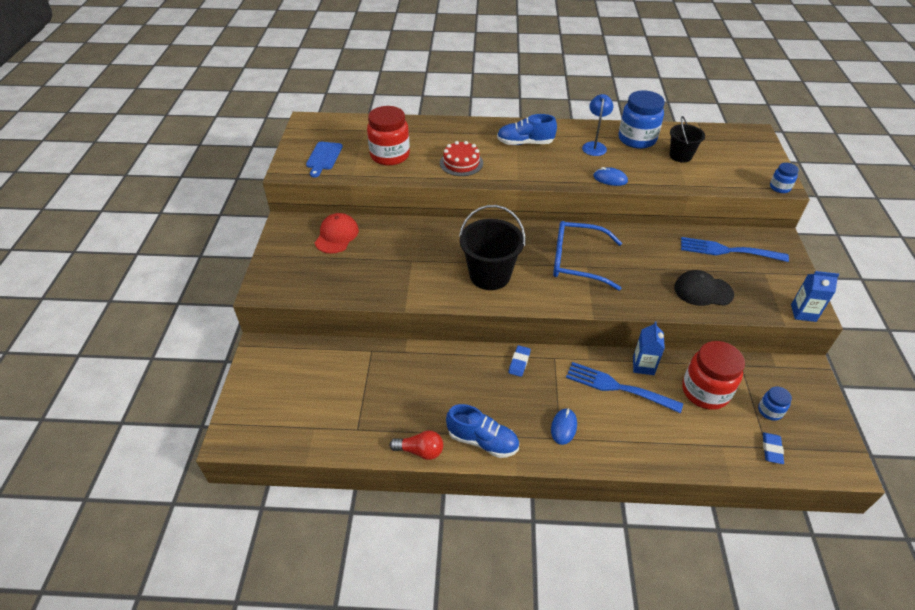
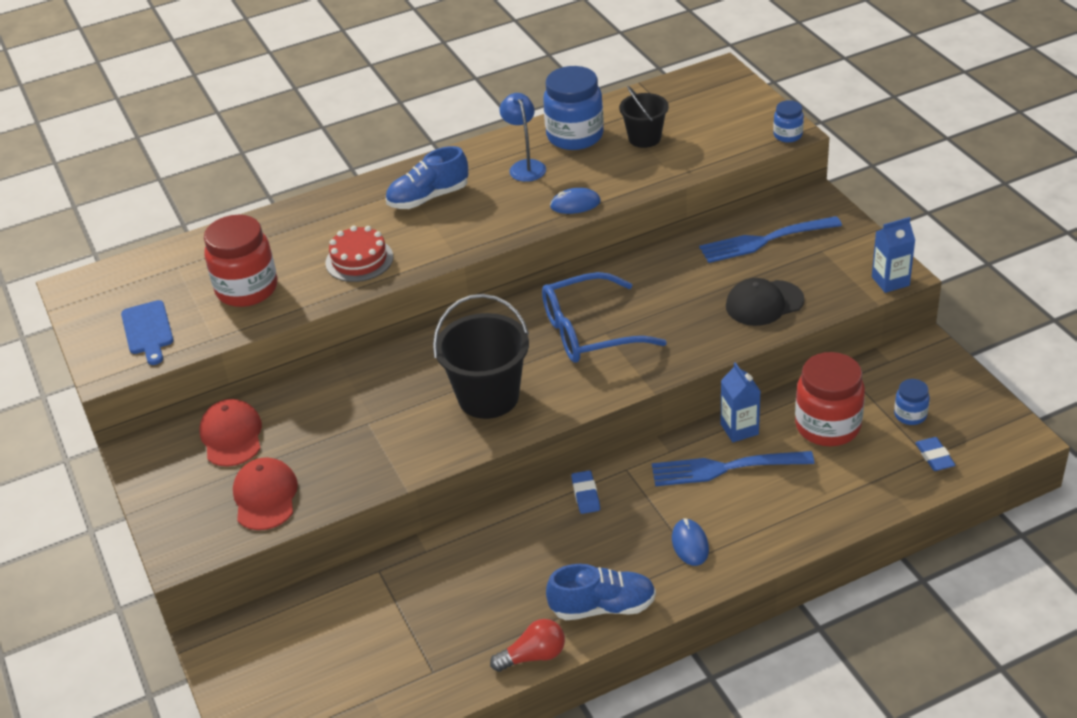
camera: 25 degrees left, 5 degrees down
(328, 278) = (265, 496): none -> red cap

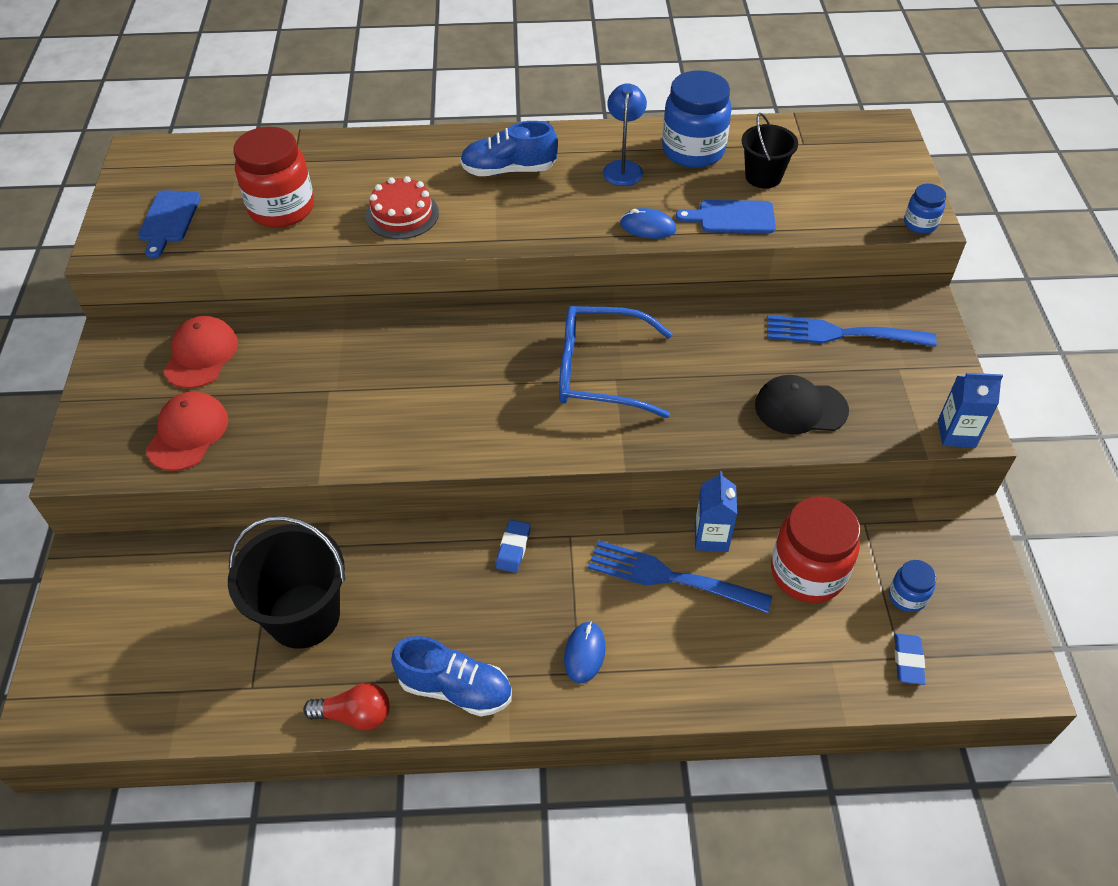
camera: 20 degrees right, 10 degrees up
(488, 397) = (457, 407): black bucket -> black bucket (304, 616)
(638, 176) = (732, 217): none -> blue cutting board

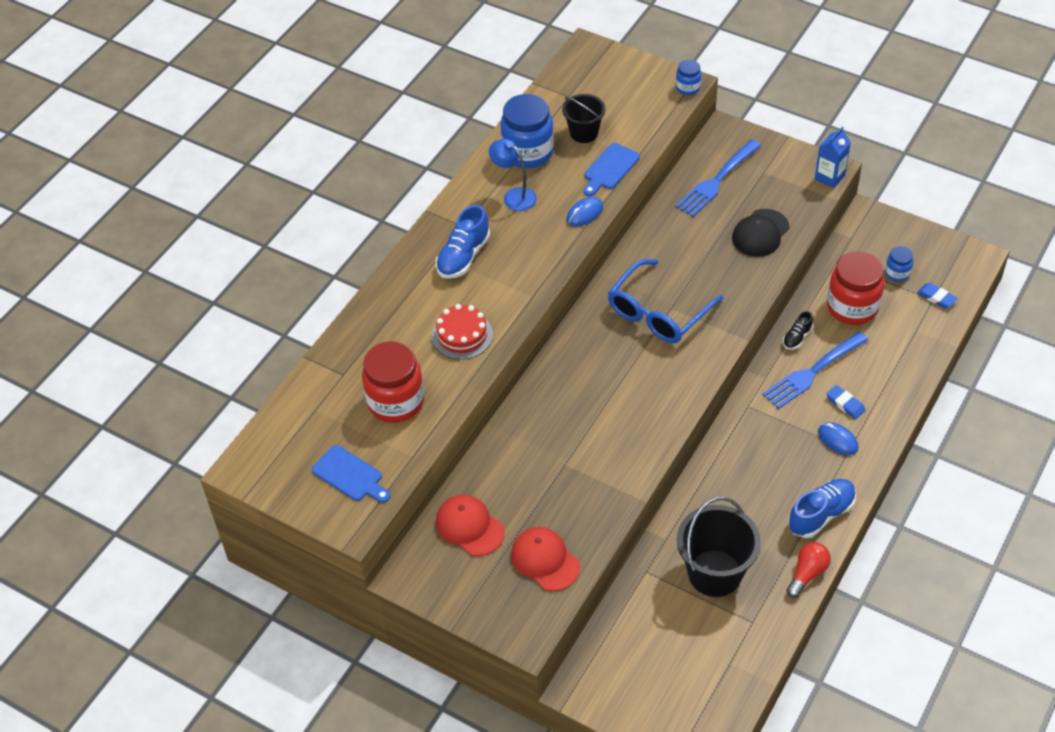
camera: 55 degrees left, 0 degrees up
(513, 548) = (737, 439): blue eraser -> blue eraser (845, 404)
(711, 537) = (797, 337): blue carton -> black shoe

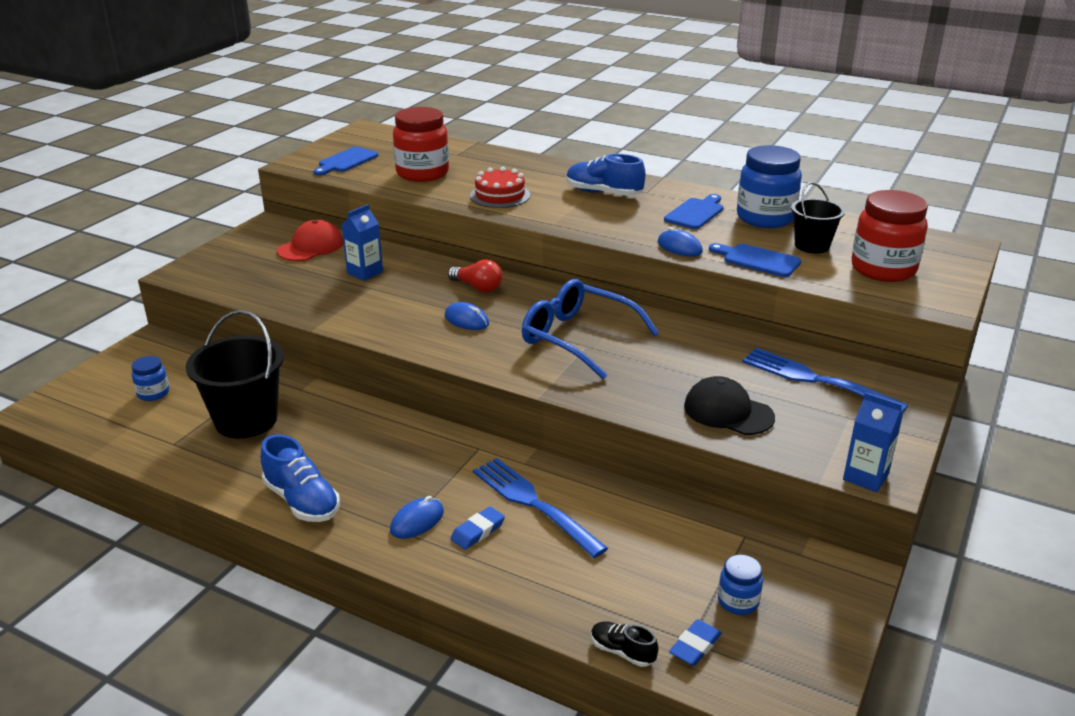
camera: 85 degrees right, 20 degrees down
(514, 196) = (695, 213): blue lamp -> blue cutting board
(532, 472) = (365, 272): none -> blue carton
(545, 560) = (260, 280): red cap -> none
(628, 387) = (466, 320): none -> blue mouse
(688, 88) = (934, 308): blue jar -> blue jar (153, 393)
(797, 337) = (593, 492): black shoe -> black shoe (622, 651)
(807, 574) = (220, 486): red light bulb -> red light bulb (478, 287)
(852, 307) = (657, 547): red jar -> red jar (883, 269)

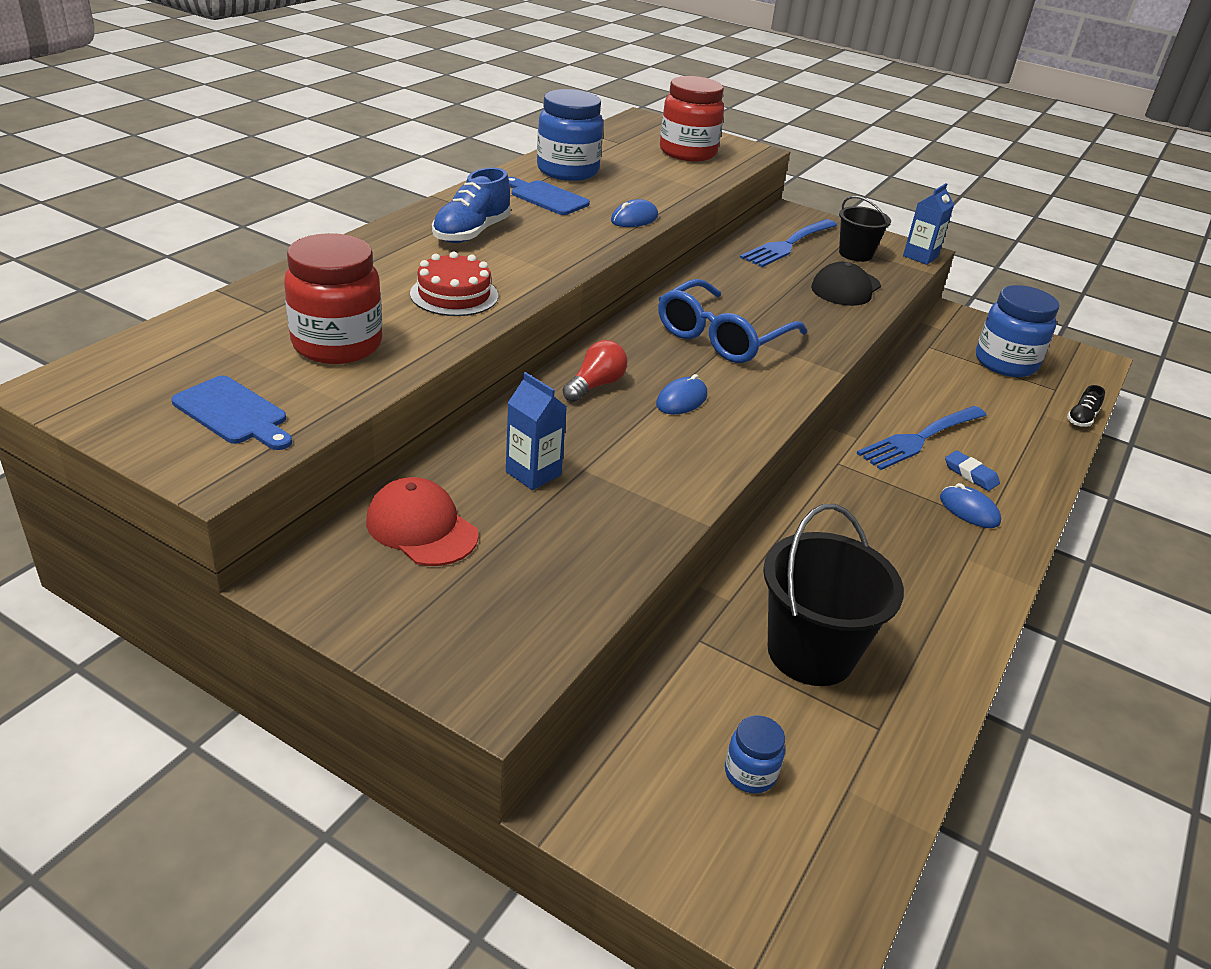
camera: 90 degrees left, 5 degrees up
(302, 501) = (963, 593): blue shoe -> none
(695, 646) = (1059, 388): blue eraser -> none
(738, 601) = (1005, 363): blue jar -> blue jar, size x2.01
(757, 260) = (667, 192): blue cutting board -> none
(812, 245) = (636, 166): black bucket -> black bucket (855, 254)

